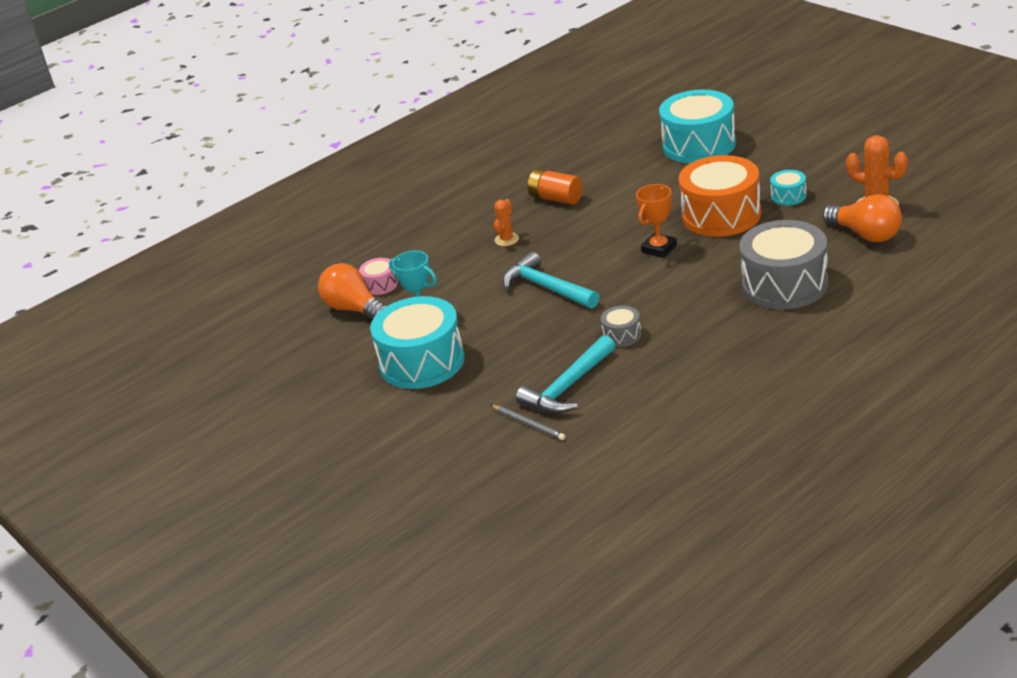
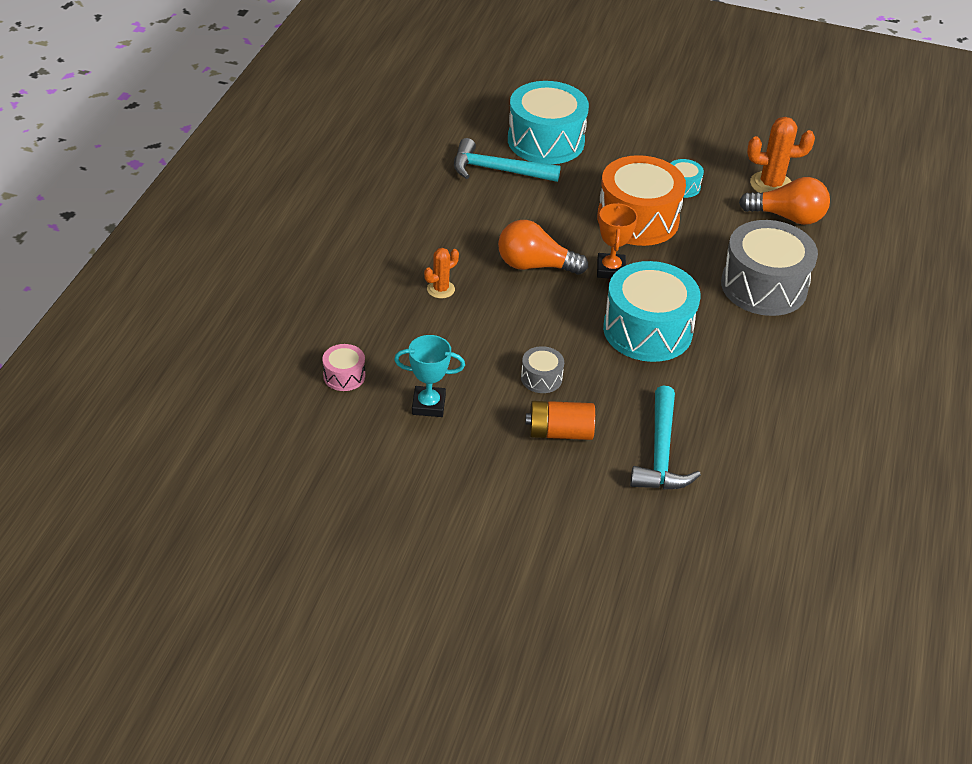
camera: 40 degrees left, 10 degrees up
(354, 309) = (341, 414): orange light bulb -> orange light bulb (535, 265)
(422, 362) = (480, 463): turquoise drum -> turquoise drum (647, 330)
(506, 239) = (440, 289): orange cactus -> orange cactus turned 60 degrees clockwise
(528, 424) = (660, 507): grey pencil -> none
(547, 288) = (536, 339): turquoise hammer -> turquoise hammer (498, 170)
(556, 198) = (451, 228): orange battery -> orange battery (559, 432)
(622, 335) = (661, 378): grey drum -> grey drum (541, 378)

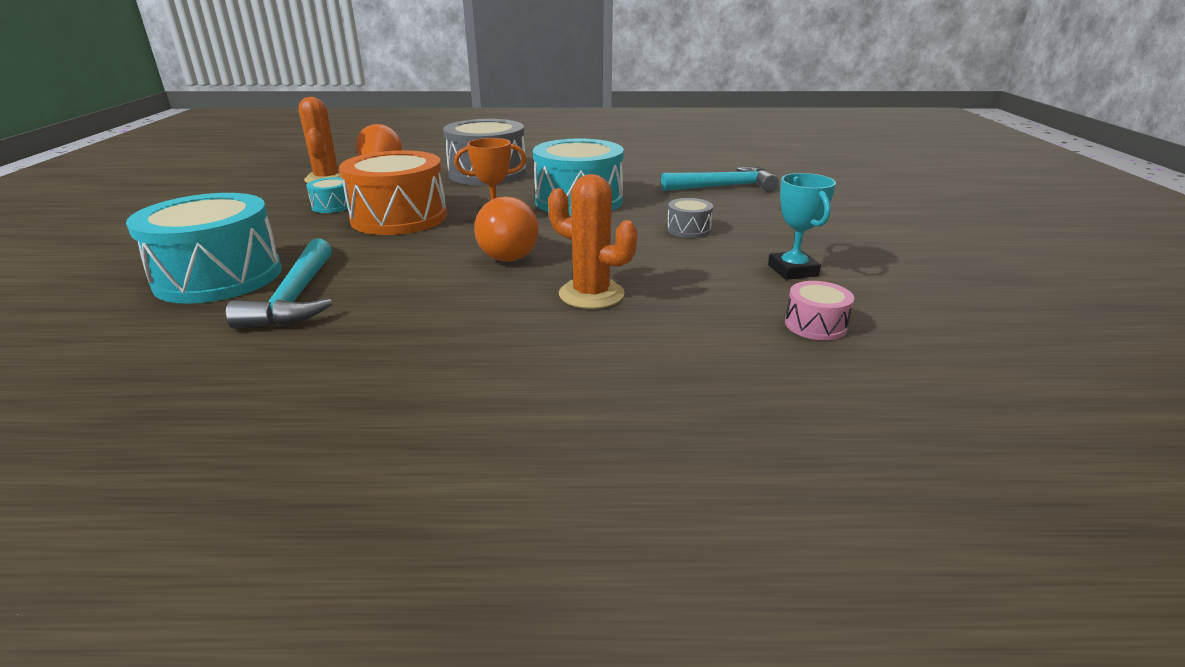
camera: 105 degrees left, 15 degrees down
(440, 289) = (591, 294): orange cactus -> orange cactus, size x1.68
(559, 432) = (749, 216): orange battery -> none

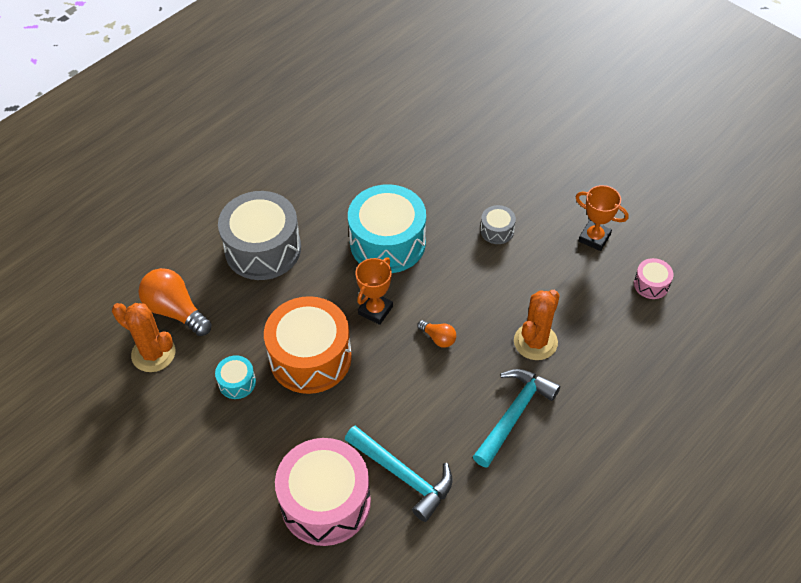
camera: 45 degrees left, 25 degrees up
(219, 277) = (325, 502): turquoise drum -> pink drum
(508, 252) = (438, 338): orange light bulb -> orange light bulb, size x0.51
(591, 294) = (535, 342): orange cactus -> orange cactus turned 45 degrees counterclockwise
(723, 187) = (447, 150): turquoise hammer -> turquoise hammer (514, 414)
(793, 270) = (594, 238): turquoise trophy -> orange trophy

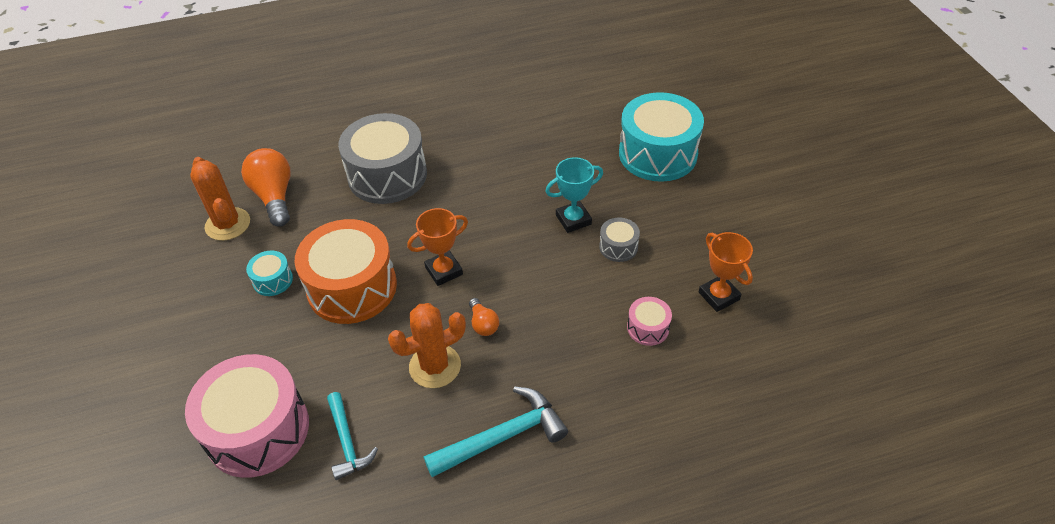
camera: 30 degrees right, 5 degrees down
(387, 242) = (502, 214): turquoise drum -> turquoise drum (658, 154)
(403, 475) = (347, 442): turquoise hammer -> turquoise hammer, size x0.66
(447, 223) = (573, 220): none -> turquoise trophy
(535, 342) = (579, 373): orange cactus -> orange cactus (435, 366)
(651, 284) = (752, 371): pink drum -> pink drum (648, 328)

